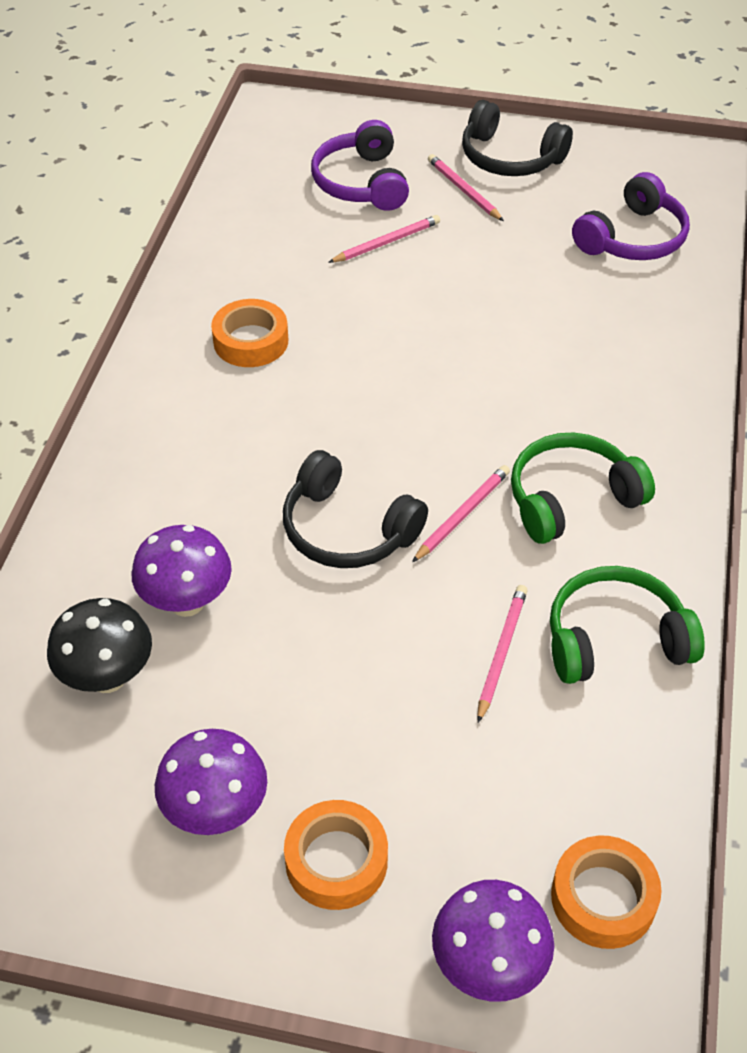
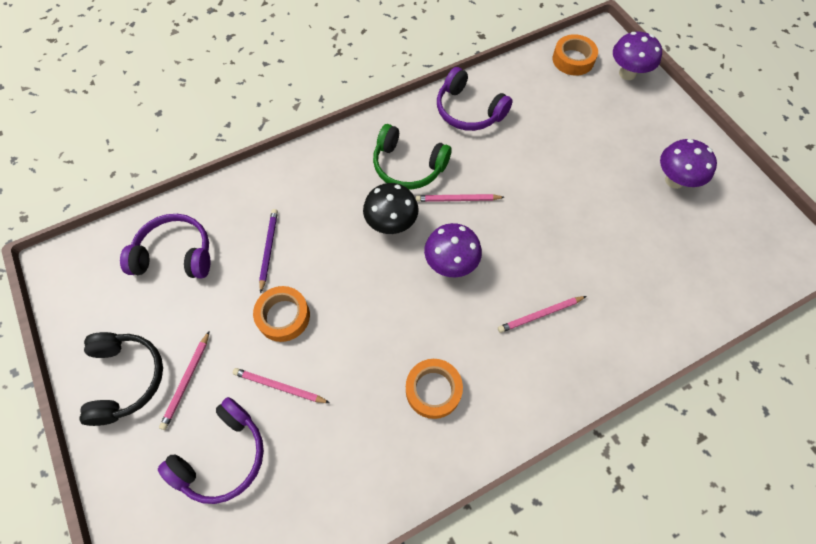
camera: 130 degrees left, 15 degrees up
(108, 677) = (675, 265): black mushroom -> black mushroom (391, 224)
(187, 602) = (612, 268): purple mushroom -> purple mushroom (450, 264)
(336, 861) = (646, 133): orange tape -> orange tape (283, 316)
(347, 529) = (510, 237): black headphones -> none
(501, 652) = (513, 141): pink pencil -> pink pencil (540, 315)
(565, 307) = (268, 249): none -> purple pencil
(615, 639) = (468, 110): green headphones -> purple headphones

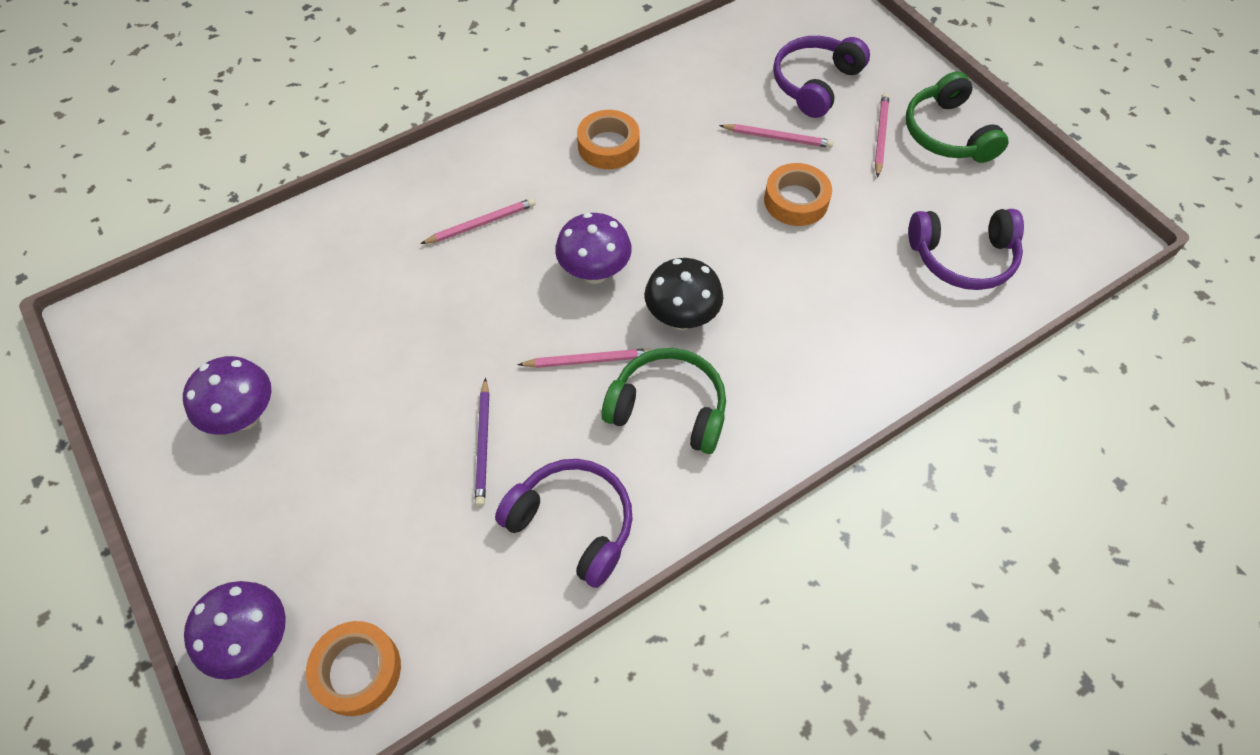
camera: 175 degrees right, 5 degrees down
(126, 379) = (947, 133): black headphones -> green headphones
(268, 249) = (842, 272): purple pencil -> purple pencil (483, 444)

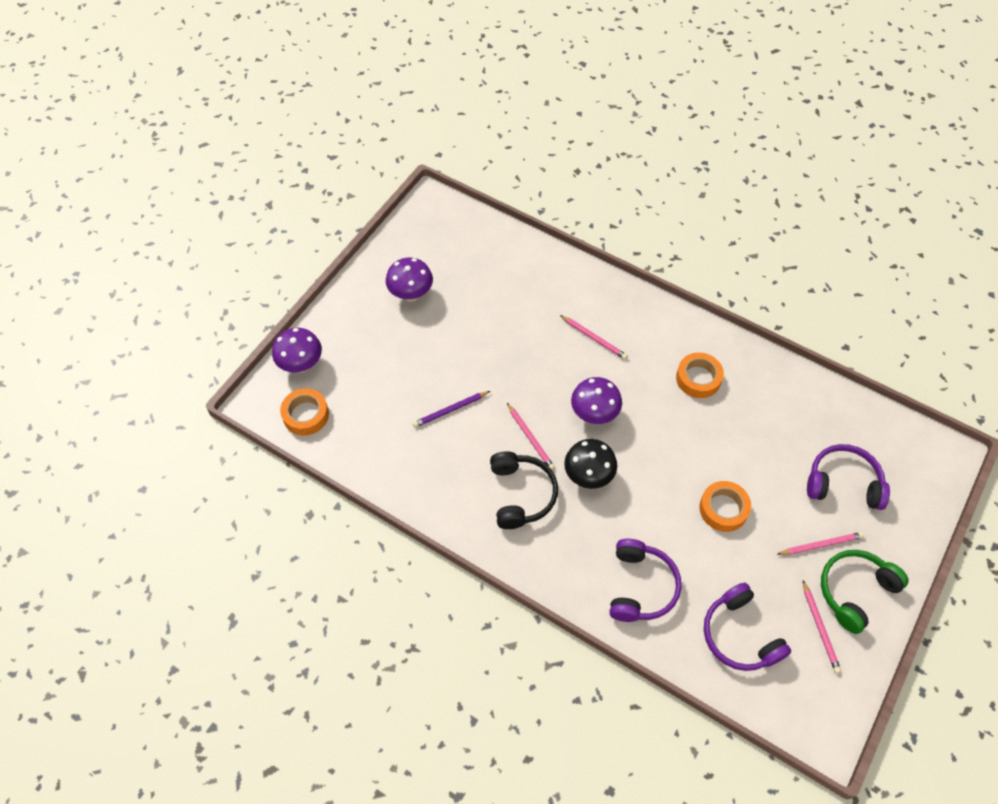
camera: 65 degrees right, 0 degrees up
(572, 524) = (425, 475): purple headphones -> purple headphones (640, 586)
(668, 408) = (521, 494): green headphones -> black headphones
(777, 138) = (773, 477): pink pencil -> pink pencil (820, 628)

